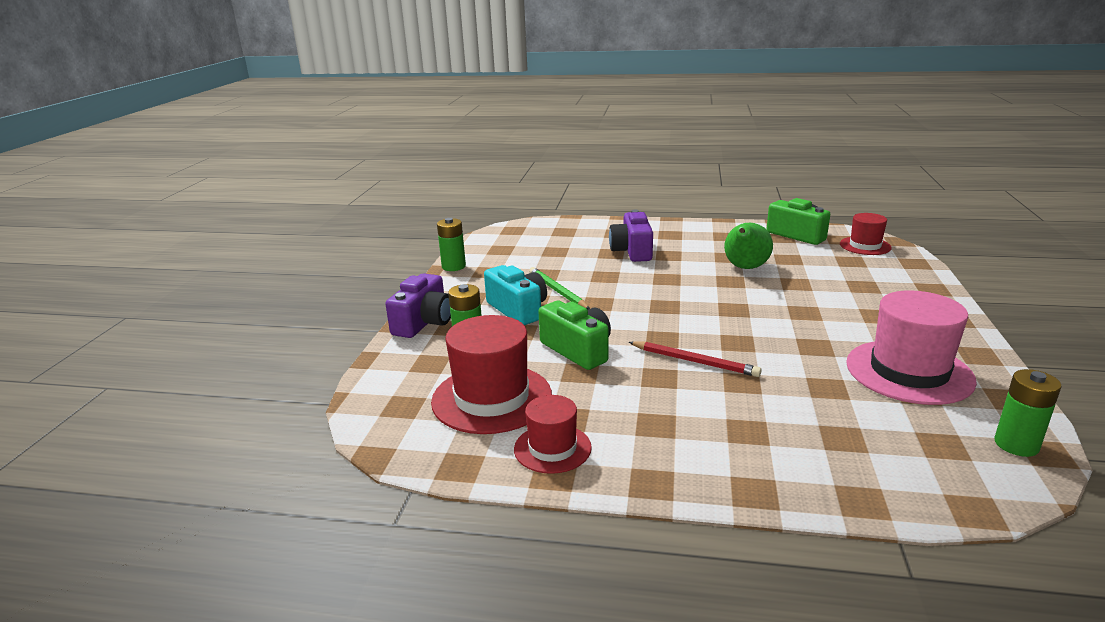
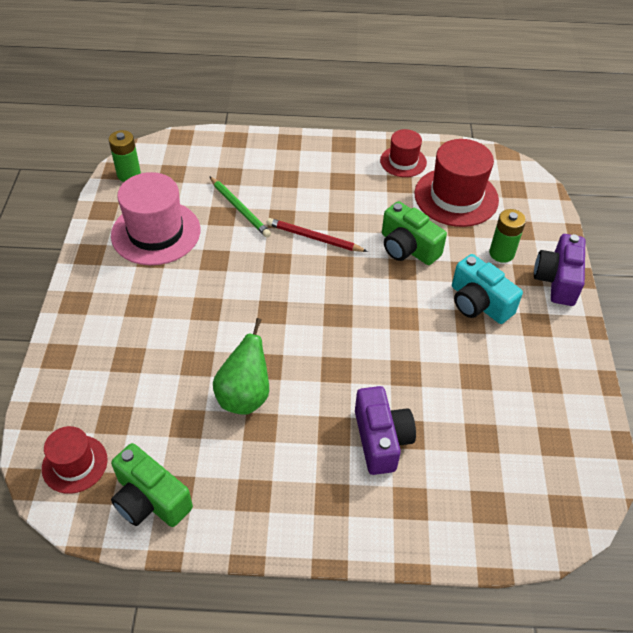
camera: 170 degrees right, 25 degrees up
(453, 266) = (591, 390): green battery -> none
(558, 291) = (450, 338): green pencil -> green pencil (239, 208)

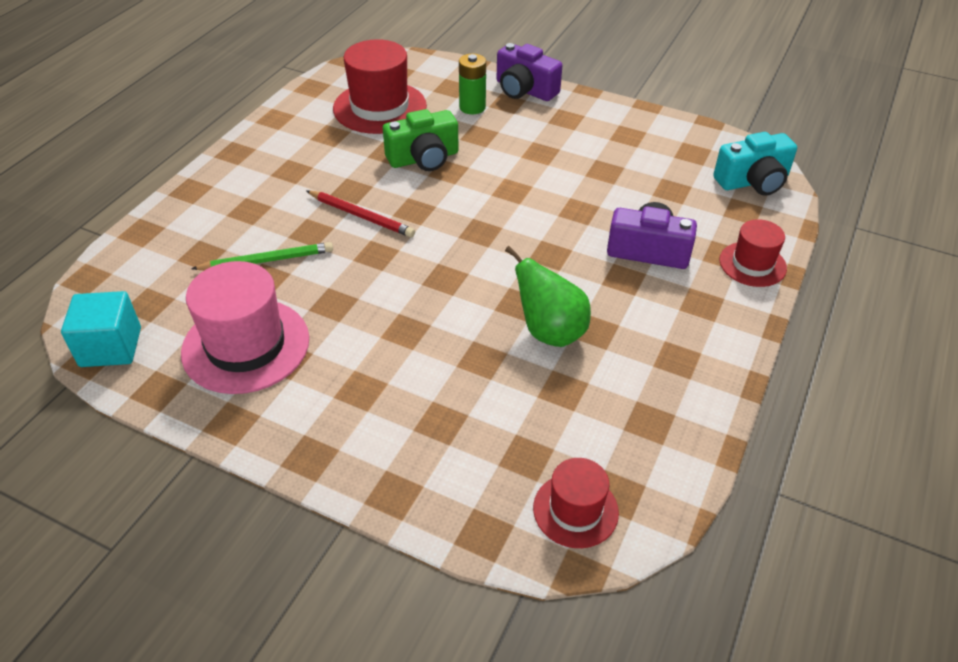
camera: 65 degrees left, 5 degrees down
(129, 174) = (111, 347): green battery -> turquoise cube
(150, 499) = (652, 447): green camera -> none
(314, 238) = (361, 216): red pencil -> red pencil turned 105 degrees counterclockwise
(403, 161) = (301, 122): red hat -> red hat (752, 264)
(478, 303) = (523, 140): turquoise camera -> turquoise camera (753, 181)

